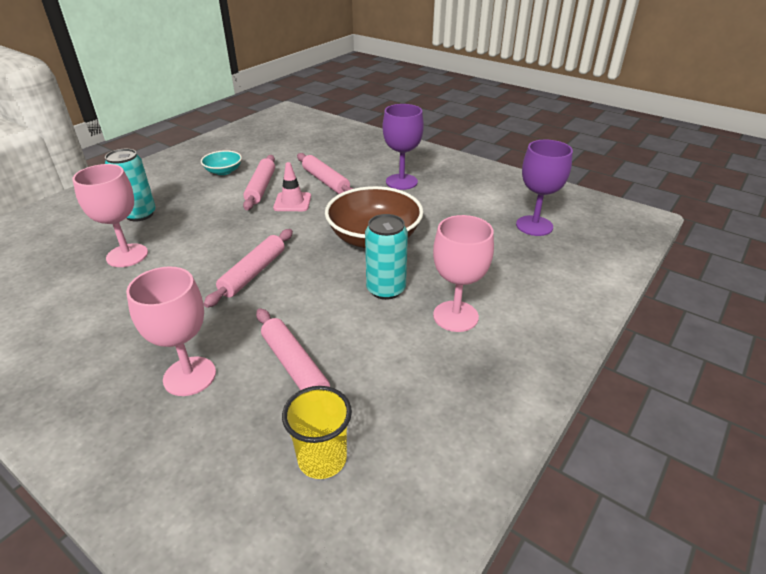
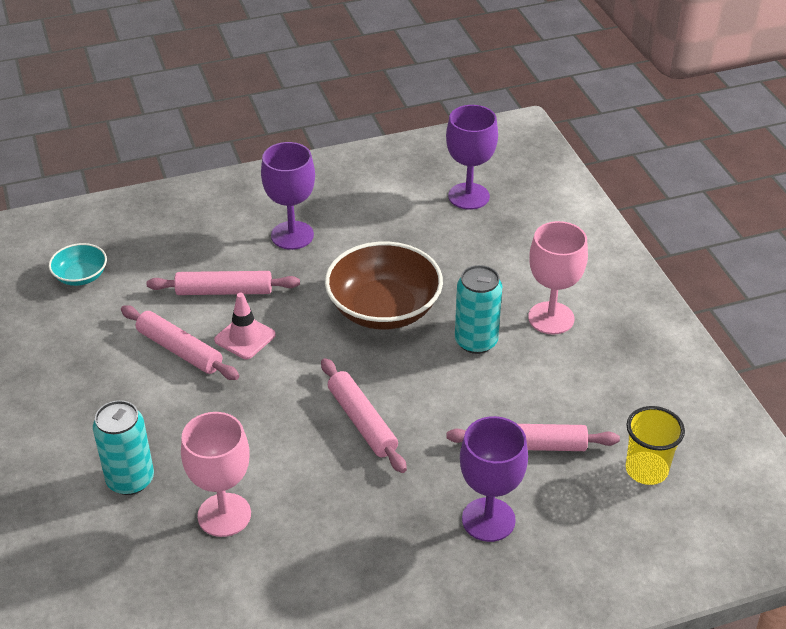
camera: 55 degrees left, 5 degrees up
(189, 376) = (488, 519): pink goblet -> purple goblet
(223, 171) = (94, 368): turquoise bowl -> turquoise bowl (81, 276)

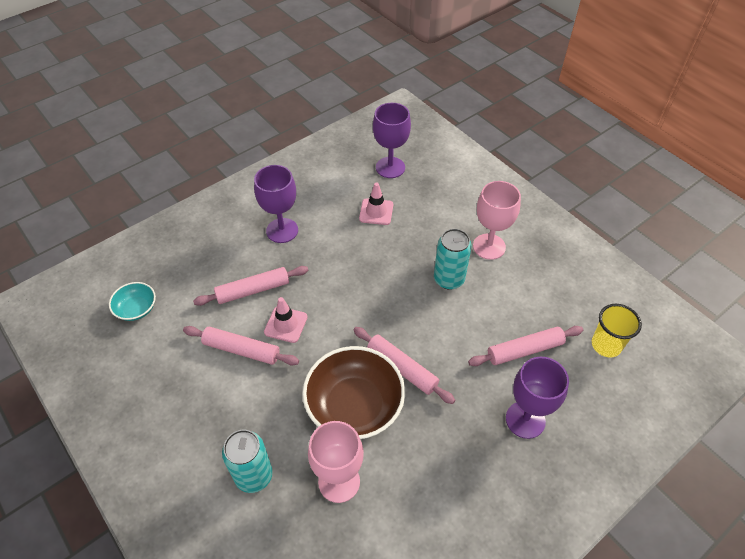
camera: 20 degrees left, 10 degrees up
(384, 309) = (374, 272): brown bowl -> brown bowl (354, 405)
(422, 243) = (376, 212): none -> pink traffic cone

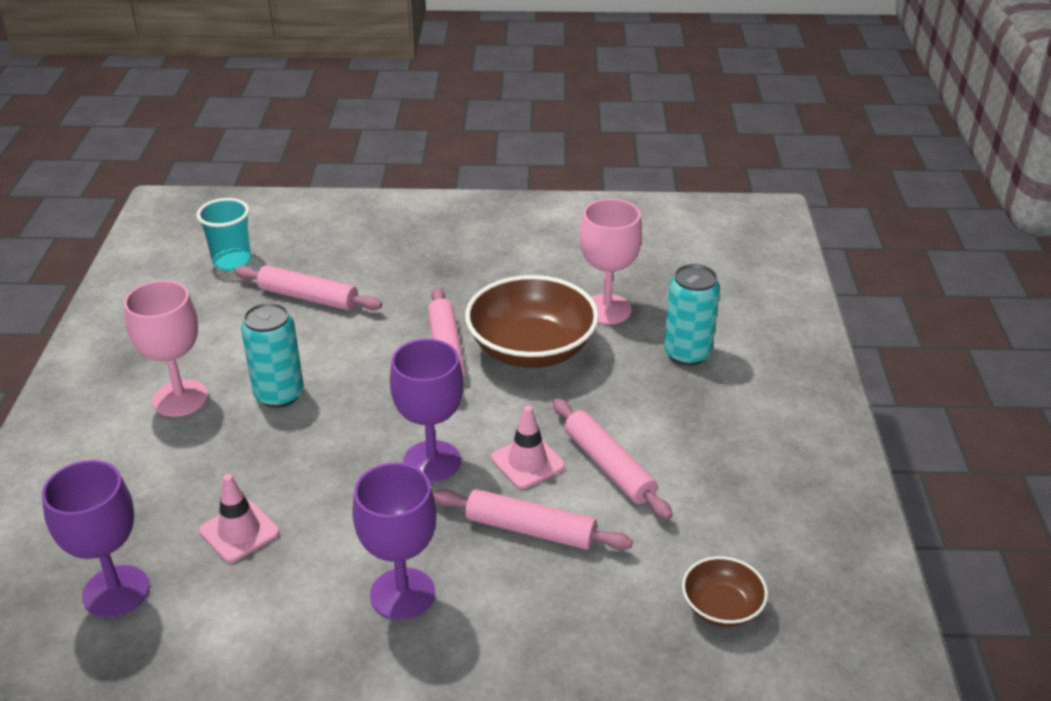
camera: 140 degrees left, 15 degrees down
(136, 309) = (721, 607): turquoise bowl -> brown bowl
(525, 420) = (388, 260): purple goblet -> purple goblet (432, 461)
(606, 345) = (232, 261): yellow cup -> turquoise cup

